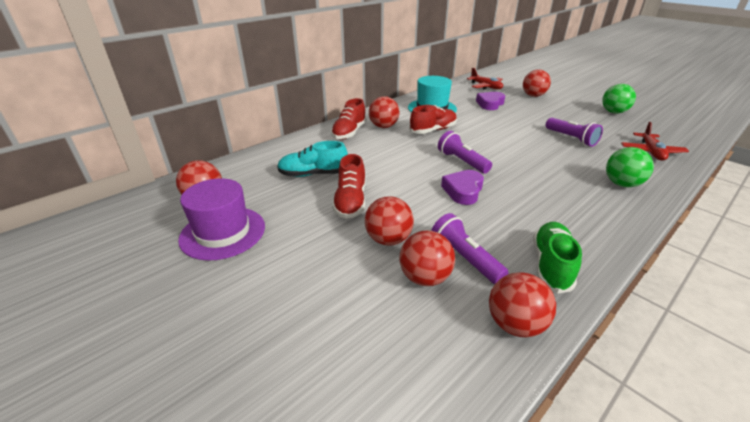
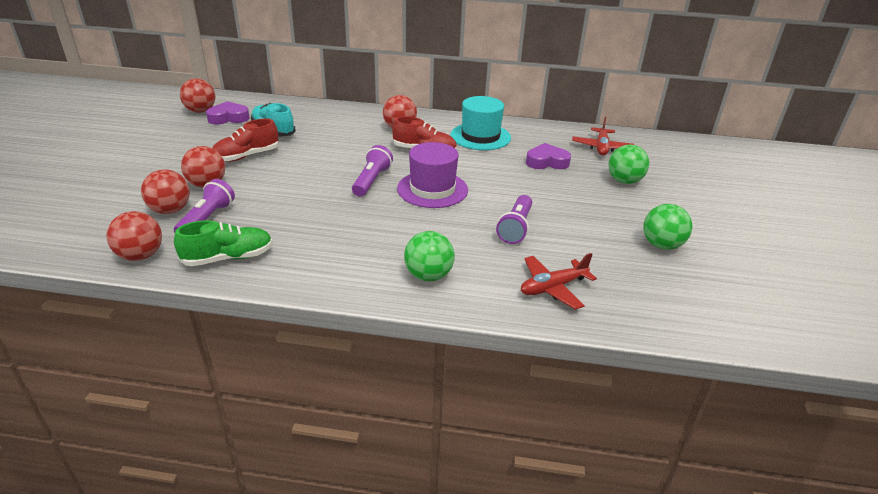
camera: 50 degrees right, 0 degrees up
(223, 232) = (167, 131): purple hat -> purple hat (432, 189)
(349, 132) = (366, 119): red shoe -> none
(463, 191) = (314, 194): purple heart -> purple heart (228, 118)
(533, 95) = (624, 181): red ball -> green ball

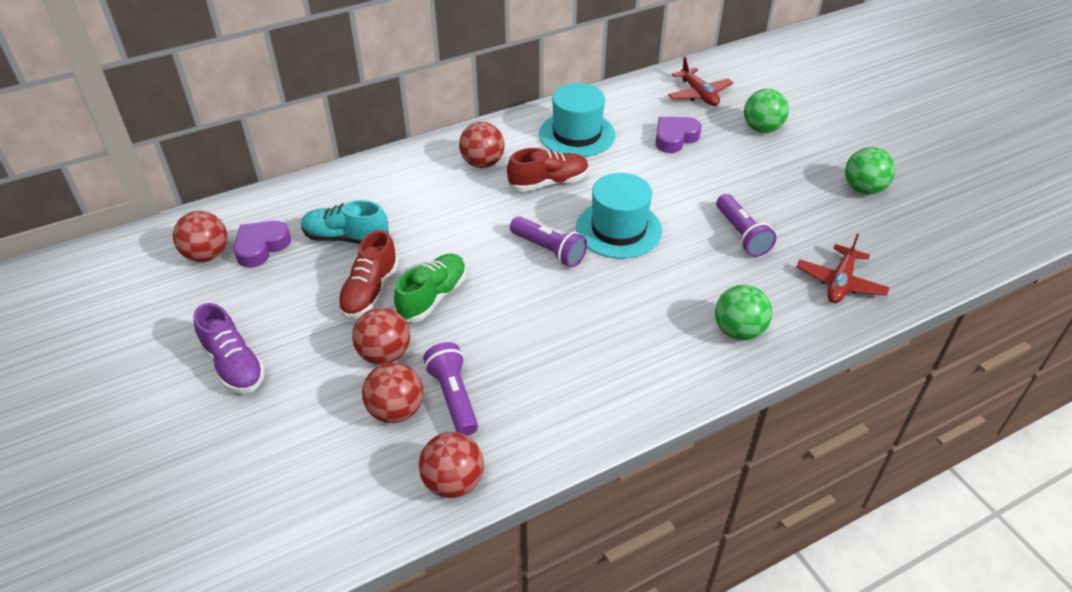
camera: 35 degrees left, 10 degrees up
(137, 156) = (234, 365): none -> purple shoe
(228, 258) = (544, 426): green shoe -> green shoe (432, 297)
(372, 181) = (549, 250): purple flashlight -> purple flashlight turned 150 degrees clockwise
(432, 189) = (618, 229): purple hat -> turquoise hat

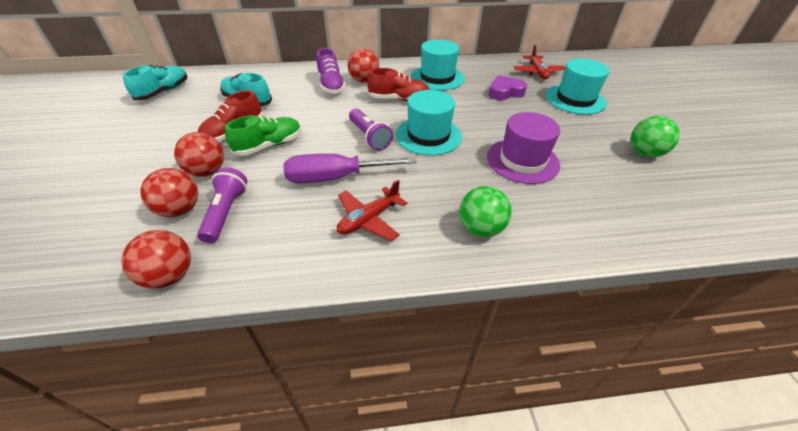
camera: 20 degrees right, 0 degrees up
(207, 255) = (163, 92): red ball -> turquoise shoe
(234, 365) = (114, 152): purple shoe -> purple shoe (331, 85)
(261, 247) = (196, 95): purple heart -> none
(547, 317) = (335, 178): none -> purple screwdriver
(741, 235) = (522, 160): purple flashlight -> purple hat
(762, 129) = (575, 99): green ball -> turquoise hat
(840, 282) = (593, 215): red plane -> red plane (369, 219)

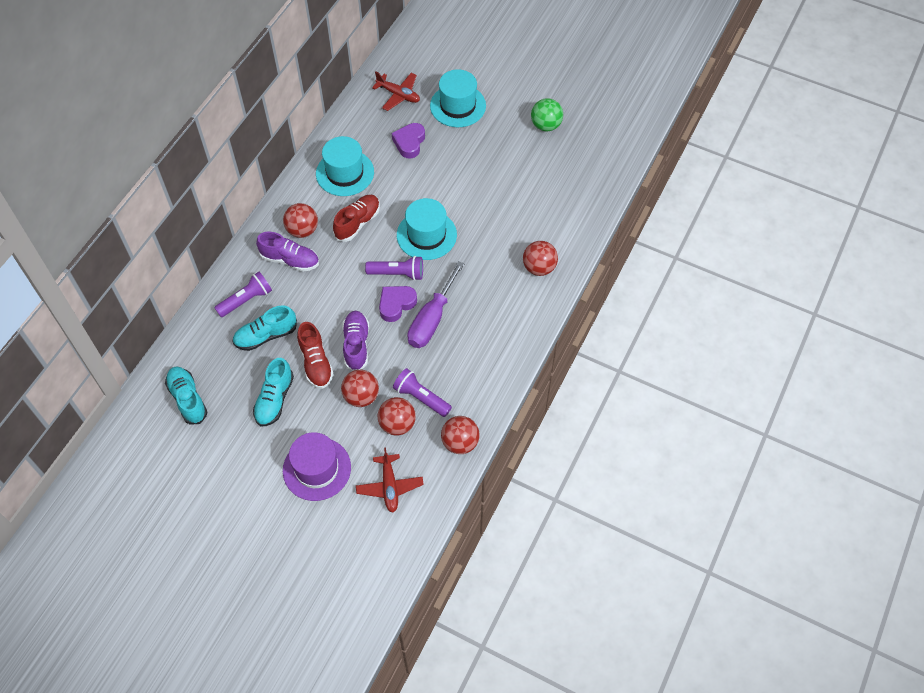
camera: 55 degrees left, 15 degrees up
(180, 127) = (274, 399): none -> turquoise shoe
(269, 145) = (356, 345): green shoe -> purple shoe
(277, 82) = (246, 300): none -> purple flashlight
(334, 149) = (396, 304): none -> purple heart
(369, 219) = (488, 321): red plane -> red plane (389, 486)
(480, 228) = (539, 268): green ball -> red ball
(522, 160) = (499, 199): purple hat -> purple hat (317, 469)

